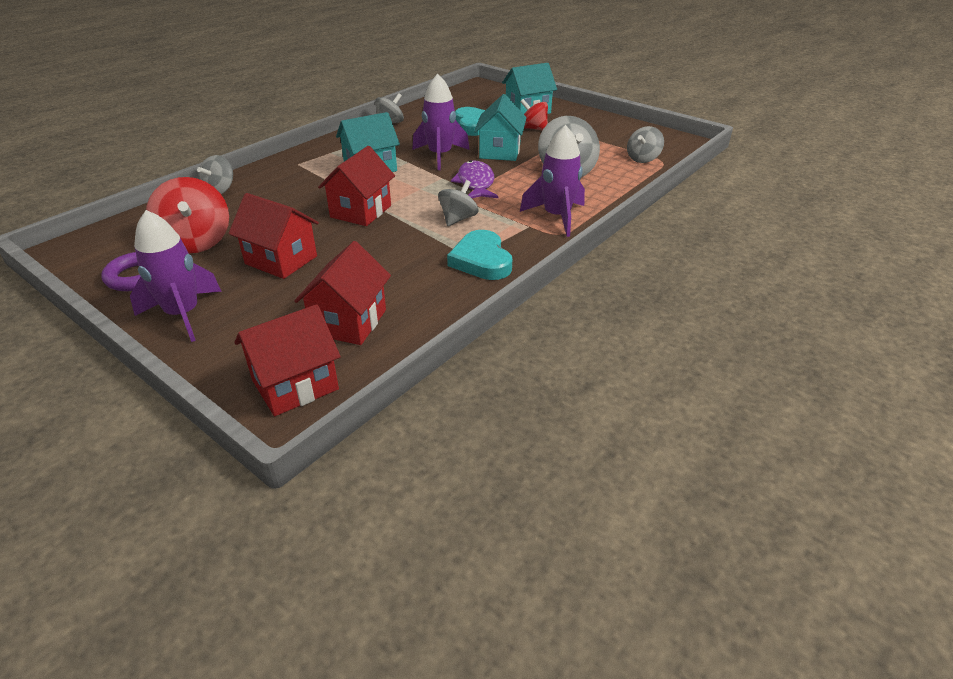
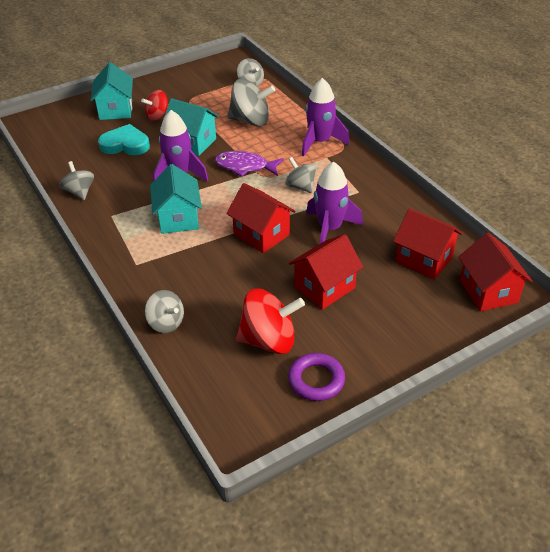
camera: 70 degrees left, 5 degrees up
(183, 314) = (388, 348): purple rocket -> purple rocket (330, 229)
(481, 260) = (366, 187): turquoise heart -> none

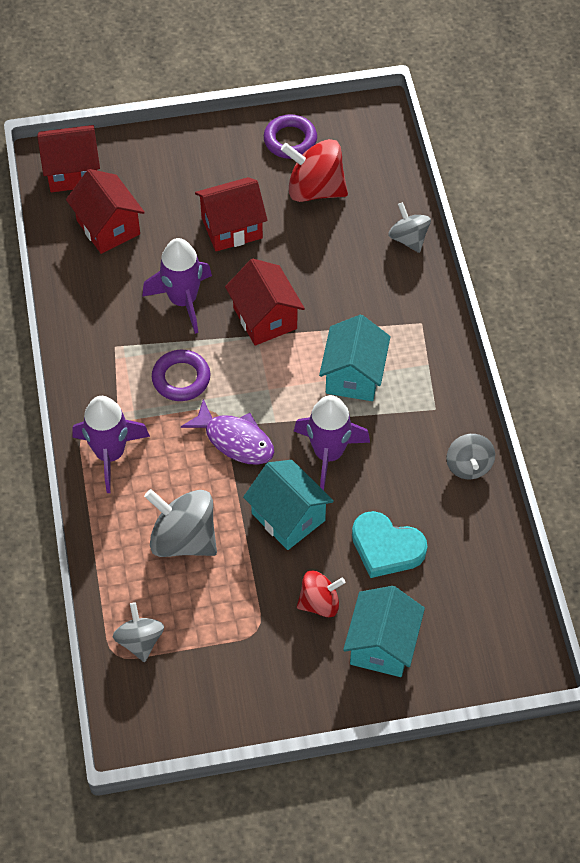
camera: 160 degrees left, 15 degrees up
(300, 186) = (181, 378): grey spinning top -> purple ring
(488, 291) = (72, 172): red house -> red house turned 75 degrees clockwise

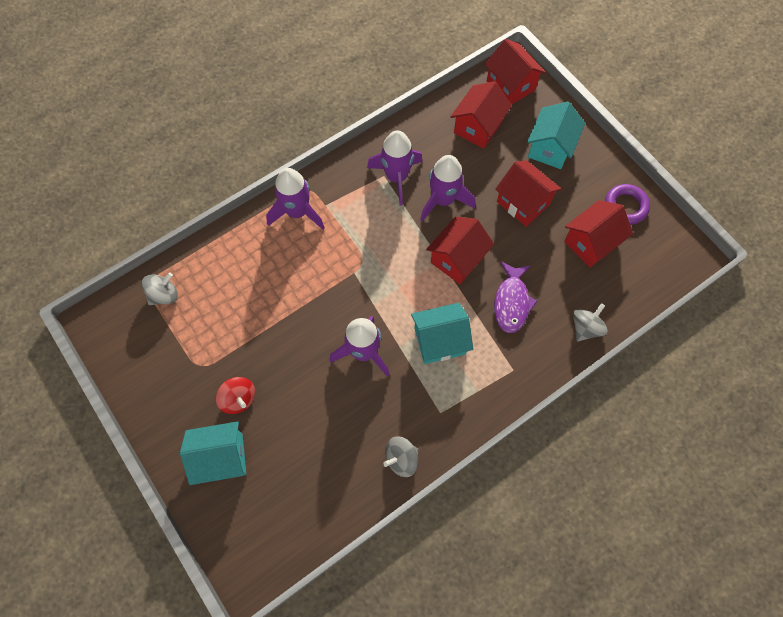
camera: 65 degrees right, 10 degrees up
(125, 334) = (396, 177): none -> purple rocket
(181, 378) = (378, 228): purple ring -> none
(183, 539) = (252, 287): grey spinning top -> none
(235, 440) = (345, 285): purple fish -> purple fish (511, 302)
(288, 517) = (299, 347): turquoise house -> turquoise house (550, 148)
(315, 189) = (591, 242): red spinning top -> red house
(386, 547) = (303, 426): turquoise heart -> none

